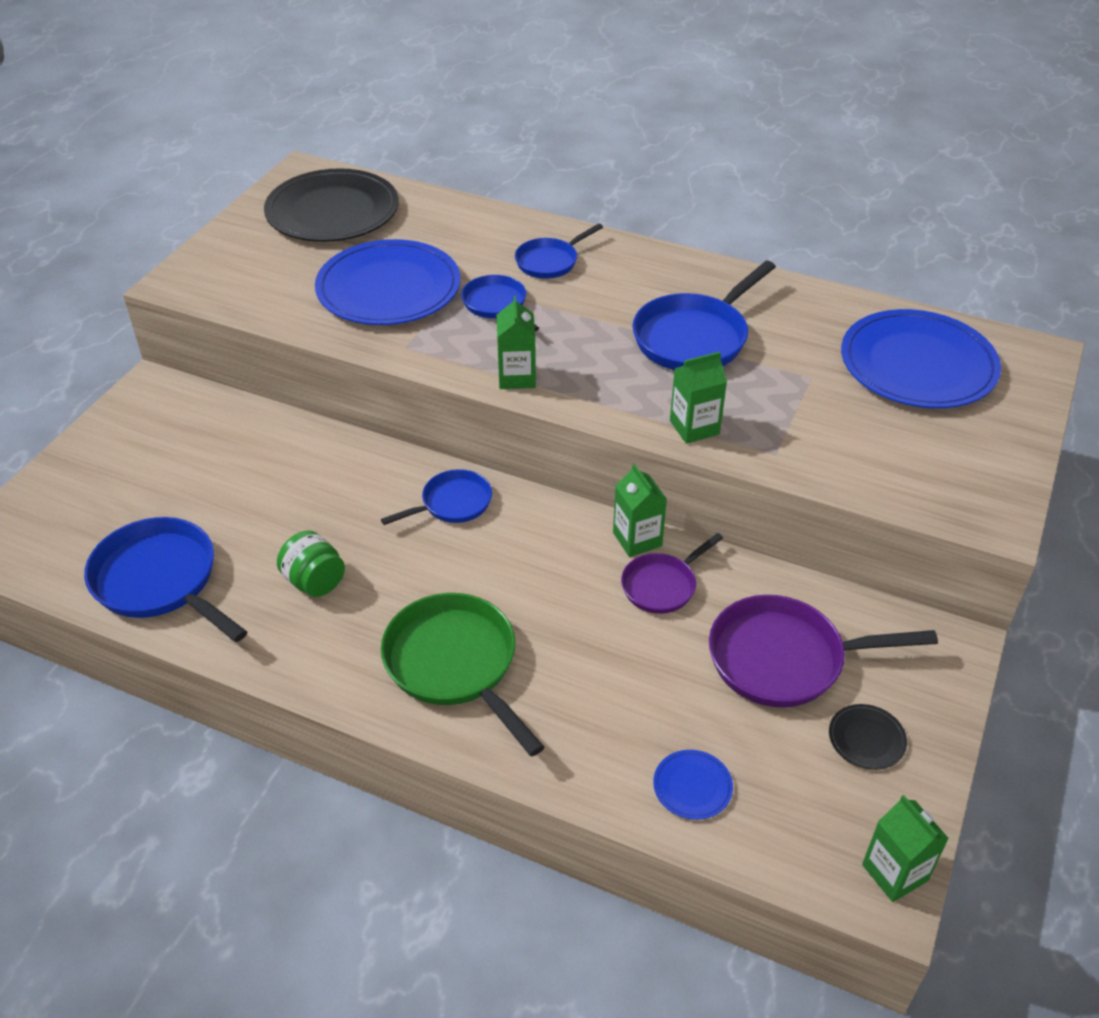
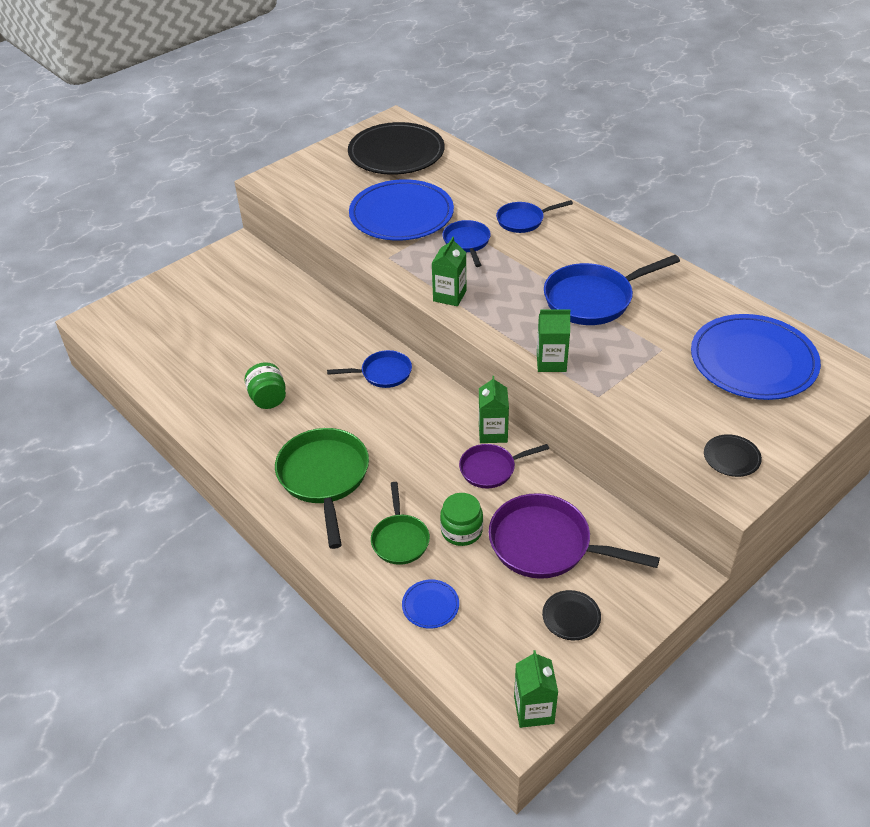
camera: 25 degrees right, 0 degrees up
(160, 581) = (178, 371): blue pan -> none
(603, 713) = (400, 539): none -> green pan
(673, 676) = (461, 530): none -> green jar
(968, 483) = (731, 457): none -> black plate

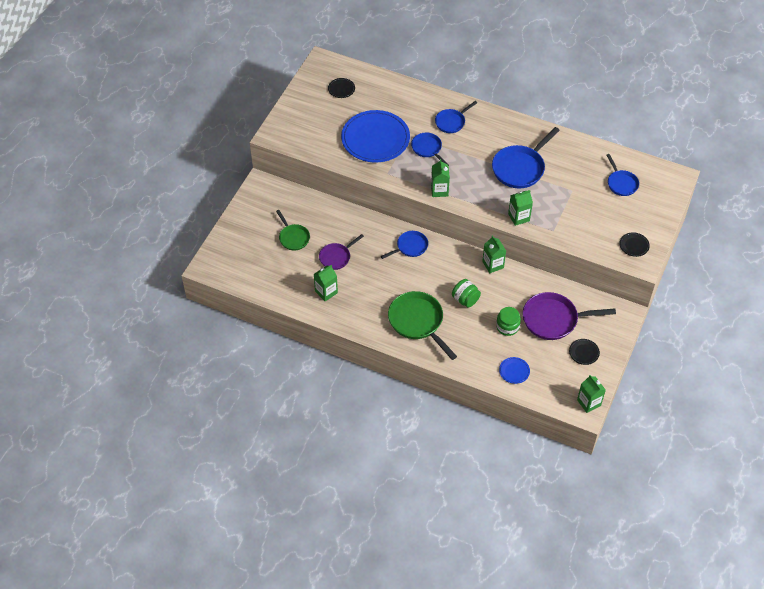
camera: 25 degrees left, 10 degrees up
(222, 396) = (326, 292): none -> green carton
(268, 399) = (354, 285): green jar -> green jar (465, 299)
(396, 153) = (341, 89): black plate -> black plate, size x0.41
(400, 539) = (479, 342): green pan -> green pan (293, 237)
(491, 469) = (503, 286): purple pan -> purple pan (336, 257)
(753, 361) = (621, 183): blue plate -> blue pan

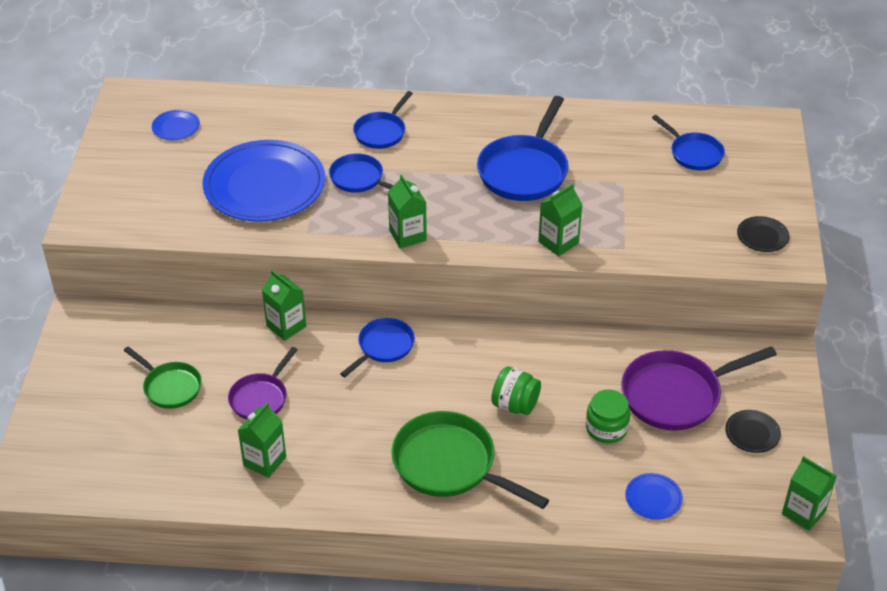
camera: 20 degrees left, 10 degrees down
(341, 89) = (176, 127): black plate -> blue plate
(493, 264) = (535, 337): green carton -> green carton (286, 326)

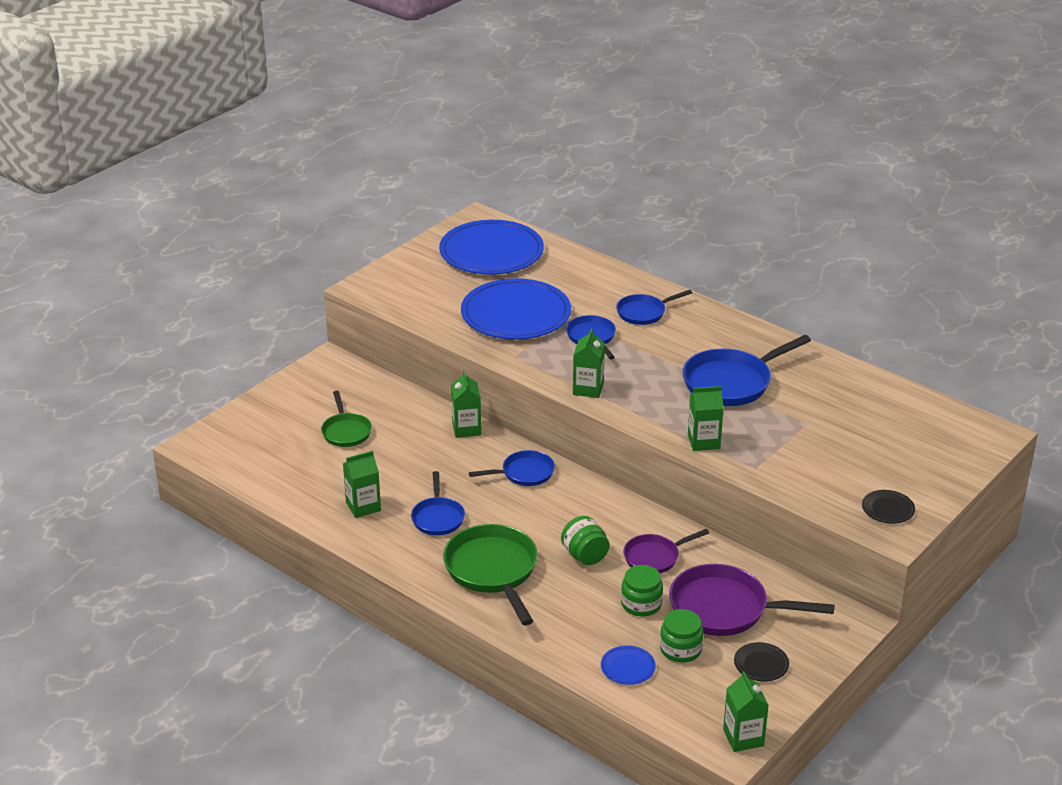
camera: 35 degrees right, 10 degrees down
(176, 127) = (491, 252): blue plate -> blue plate, size x2.44
(260, 398) = (401, 466): purple pan -> purple pan (654, 557)
(678, 455) = (680, 649): none -> green jar
(693, 153) = (894, 427): blue pan -> blue pan (438, 518)

